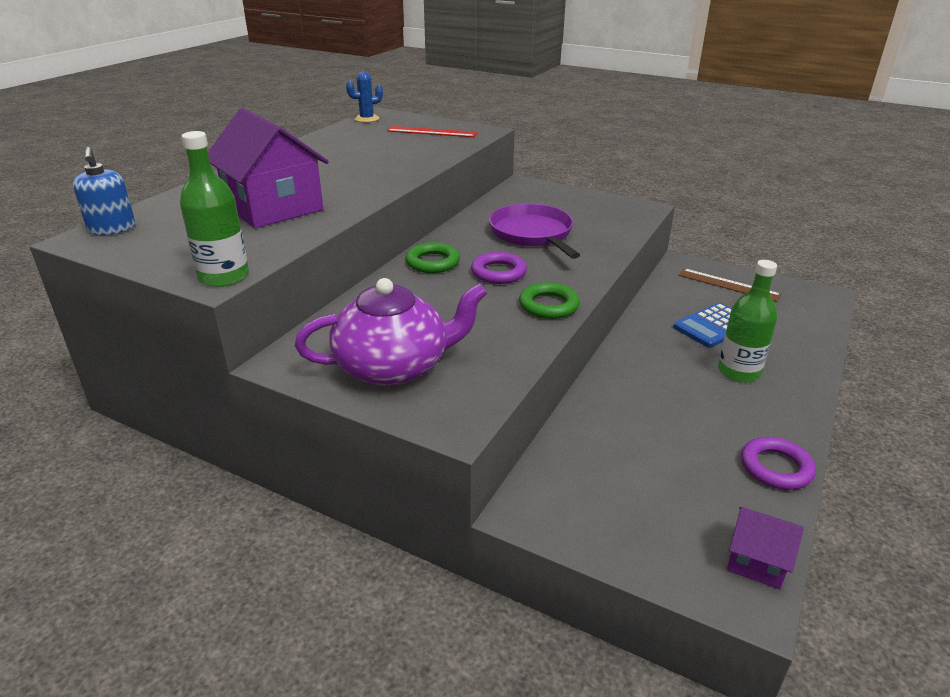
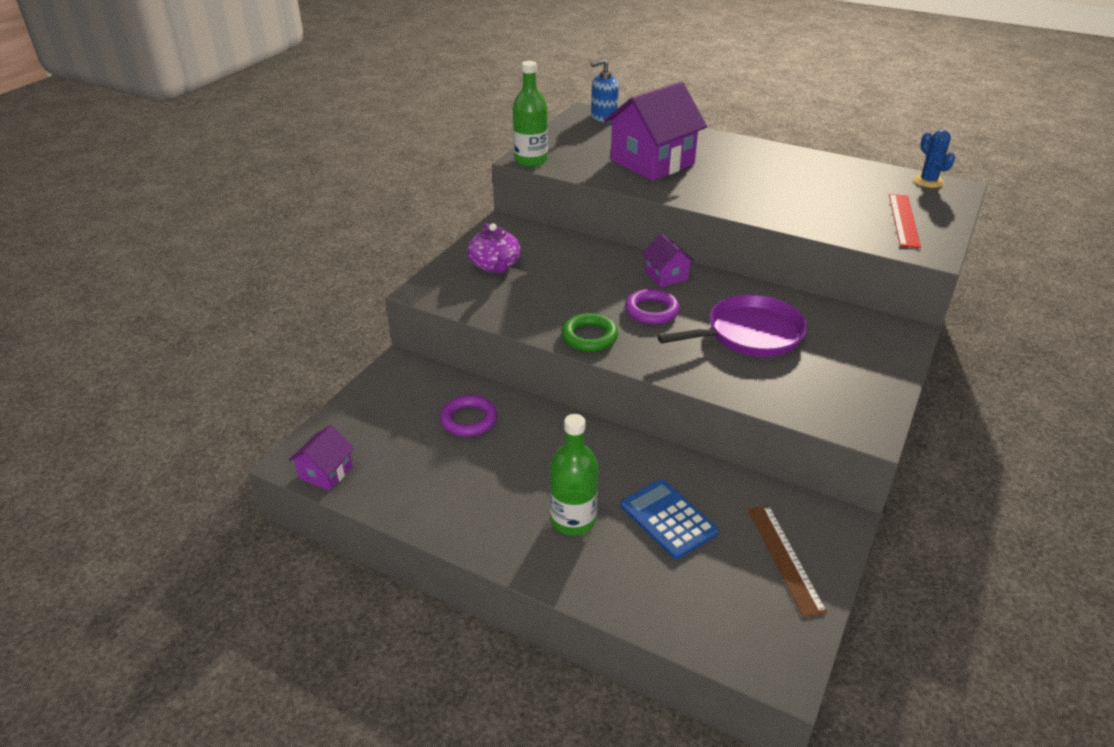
camera: 90 degrees right, 5 degrees up
(394, 367) = (495, 265): purple teapot -> purple teapot, size x0.63
(433, 262) = (666, 276): green ring -> purple house
(728, 285) = (785, 558): brown ruler -> brown ruler turned 45 degrees counterclockwise
(776, 468) = (421, 510): purple ring -> purple ring (469, 420)

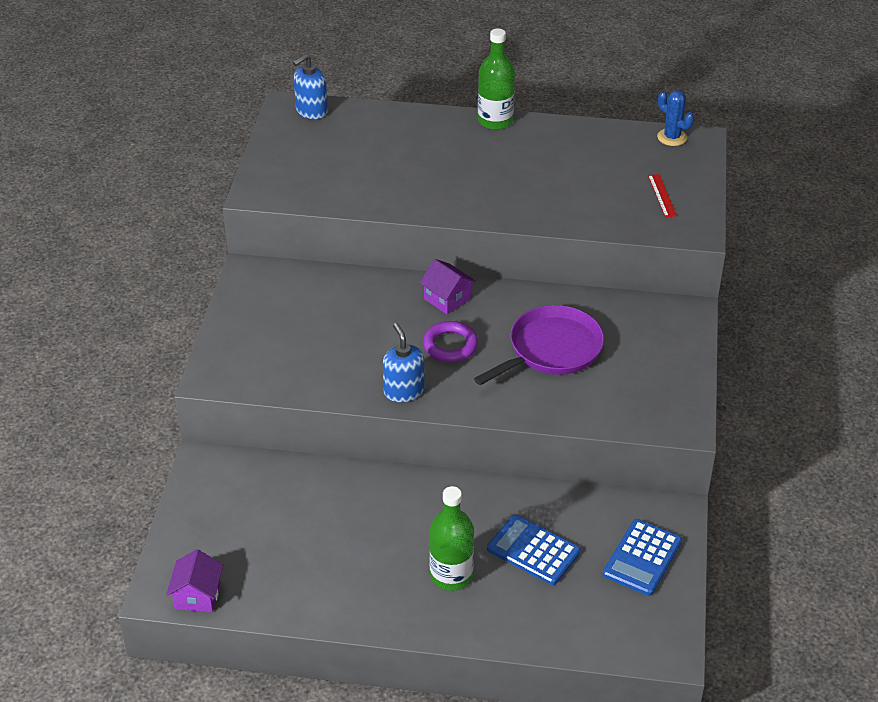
camera: 20 degrees left, 5 degrees up
(469, 420) = (307, 503): purple ring -> none
(495, 265) = (268, 328): purple teapot -> none
(531, 160) = (263, 194): green bottle -> green bottle (495, 121)
(589, 337) = (404, 391): green ring -> blue soap dispenser
(652, 162) = (393, 169): purple house -> none
(785, 558) = (642, 558): brown ruler -> blue calculator
(903, 220) = (662, 195): red ruler -> red ruler, size x0.63

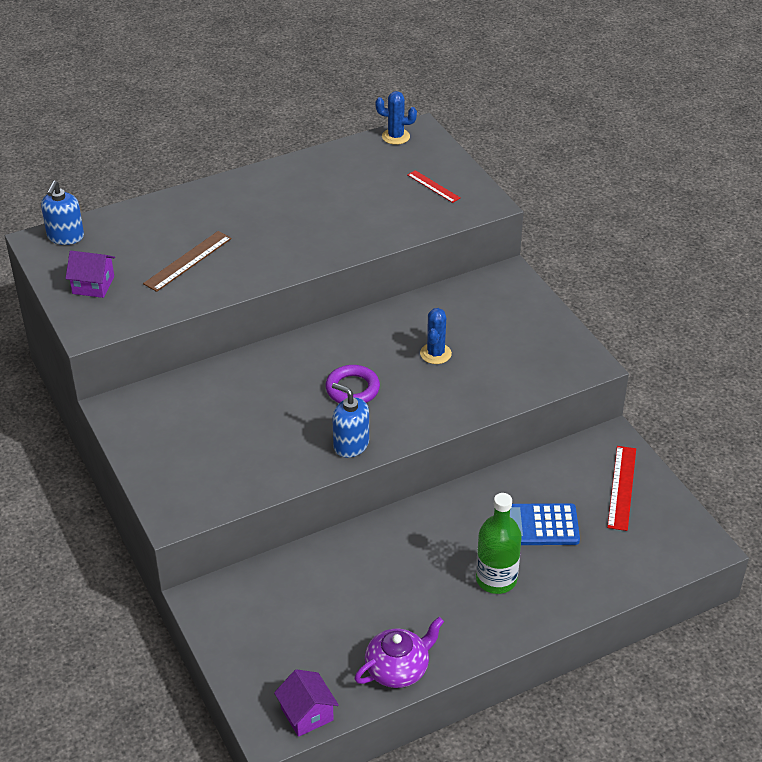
camera: 35 degrees left, 0 degrees up
(300, 602) = (398, 669): none -> purple teapot
(386, 171) = (188, 261): none -> brown ruler
(447, 299) = (312, 352): purple house -> purple house (93, 285)
(495, 121) = (239, 180): green bottle -> none
(551, 349) = (435, 353): purple pan -> blue cactus
(642, 558) = (621, 487): blue calculator -> red ruler

